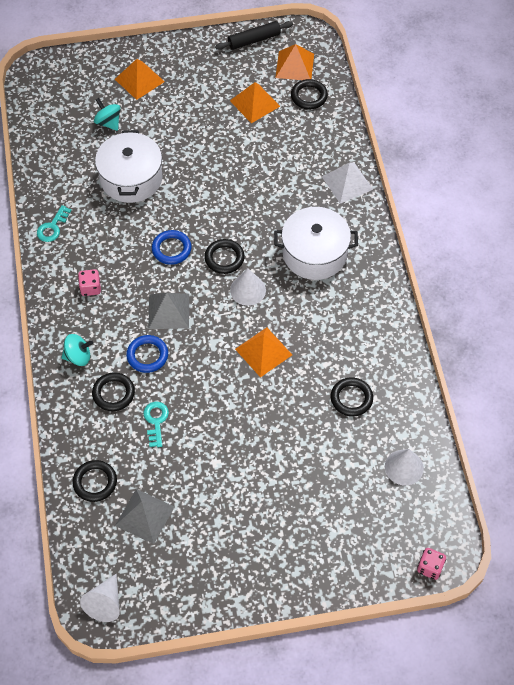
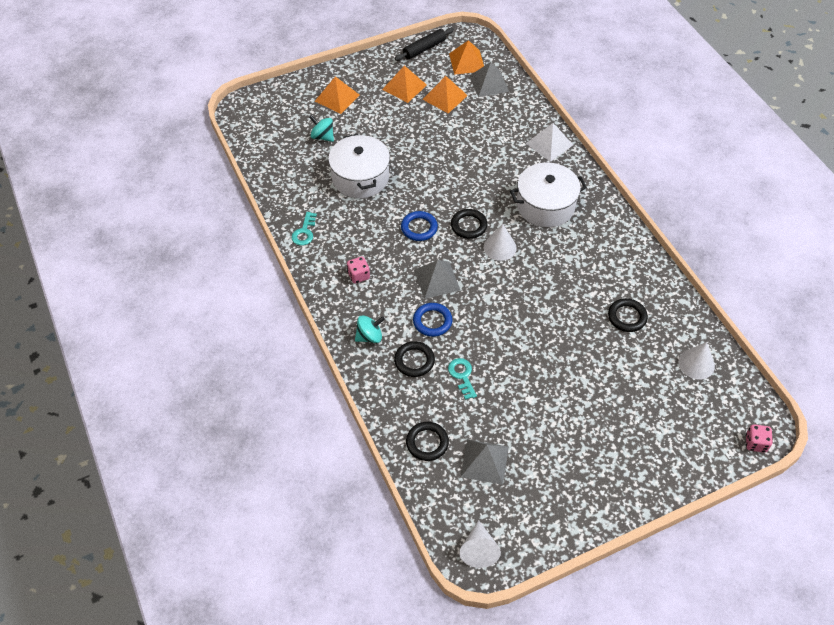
camera: 15 degrees left, 5 degrees down
(263, 352) = (534, 295): orange pyramid -> orange pyramid (404, 87)
(309, 96) = (489, 83): black ring -> grey pyramid

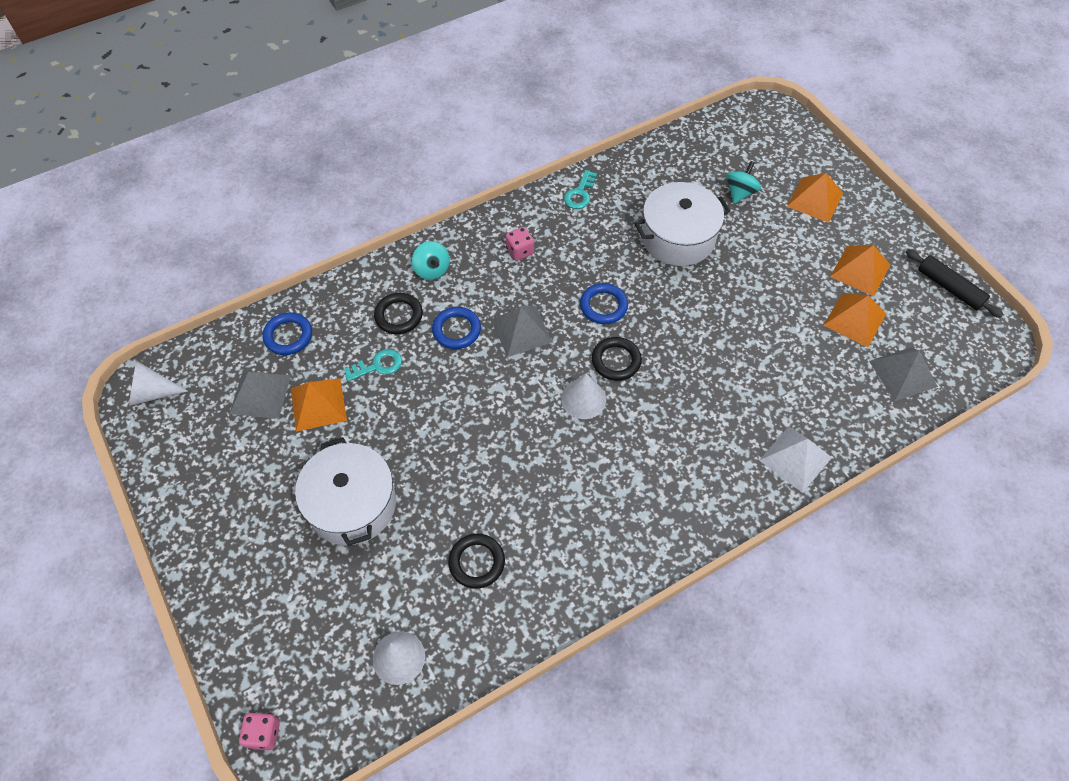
camera: 85 degrees right, 5 degrees up
(304, 232) = (580, 193): turquoise key -> turquoise key turned 75 degrees counterclockwise
(427, 443) = (288, 336): black ring -> blue ring
(467, 62) = (940, 343): orange pyramid -> orange pyramid (318, 404)
(545, 205) = (669, 454): white pot -> white pot (352, 504)

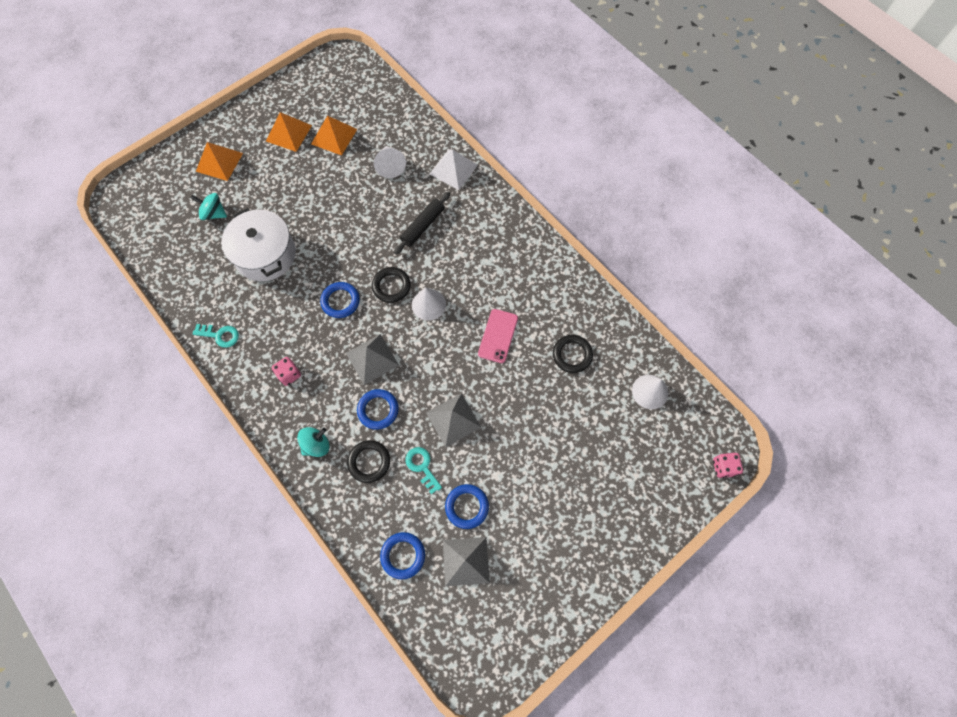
camera: 100 degrees left, 10 degrees up
(152, 393) = (481, 665): white cone -> white cone (390, 166)
(318, 404) = (467, 506): orange pyramid -> blue ring
(352, 504) = (548, 453): white pot -> none
(523, 473) = (498, 336): none -> pink phone
(903, 373) = (376, 109): grey pyramid -> grey pyramid (453, 419)
(949, 288) = (300, 81): black rolling pin -> black rolling pin (423, 226)

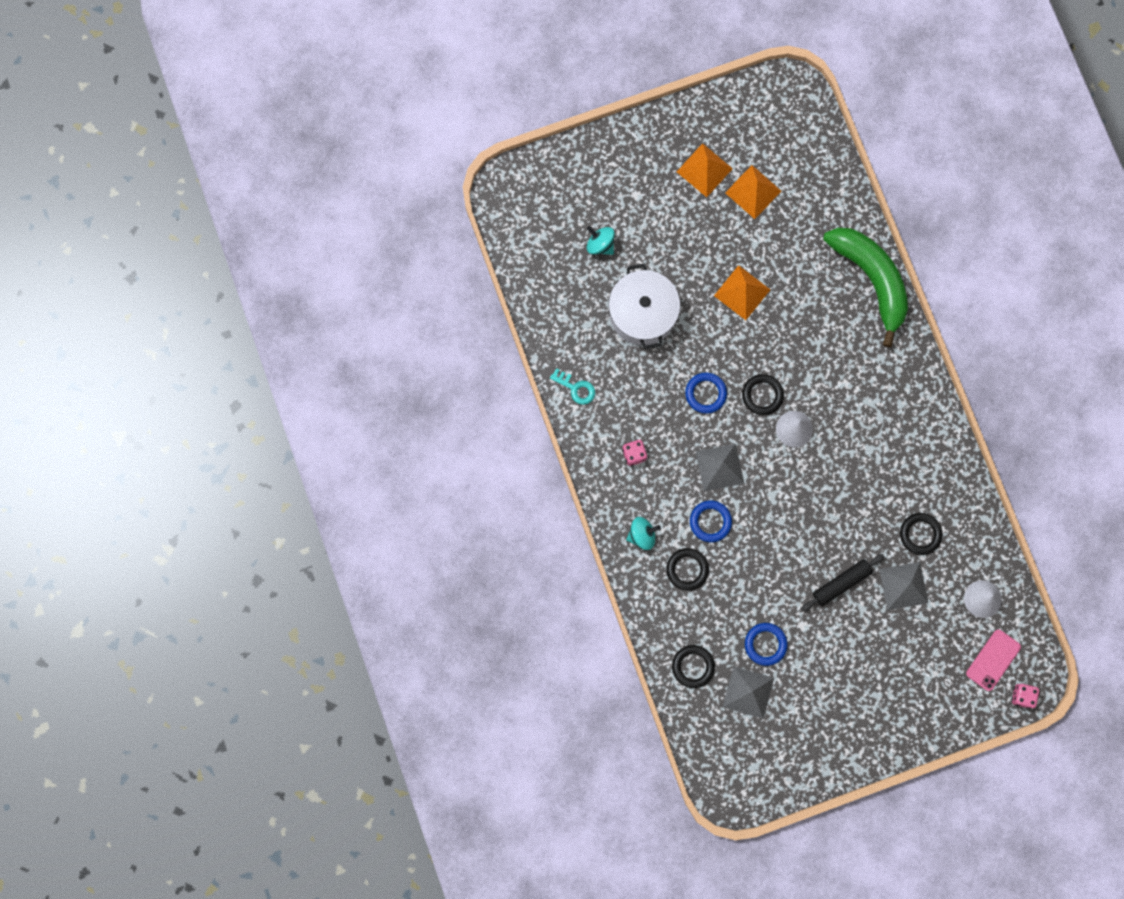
camera: 20 degrees right, 10 degrees up
(219, 162) = (620, 181): orange pyramid -> orange pyramid (742, 292)
(390, 166) = (804, 251): white cone -> none
(403, 555) = (693, 666): blue ring -> black ring
(422, 467) = (735, 592): turquoise key -> none
(423, 226) = (816, 337): black rolling pin -> black rolling pin (841, 583)
(453, 169) = (871, 279): white pyramid -> green banana
(453, 419) = (780, 557): grey pyramid -> grey pyramid (903, 586)
(498, 336) = (853, 487): pink phone -> pink phone (993, 660)

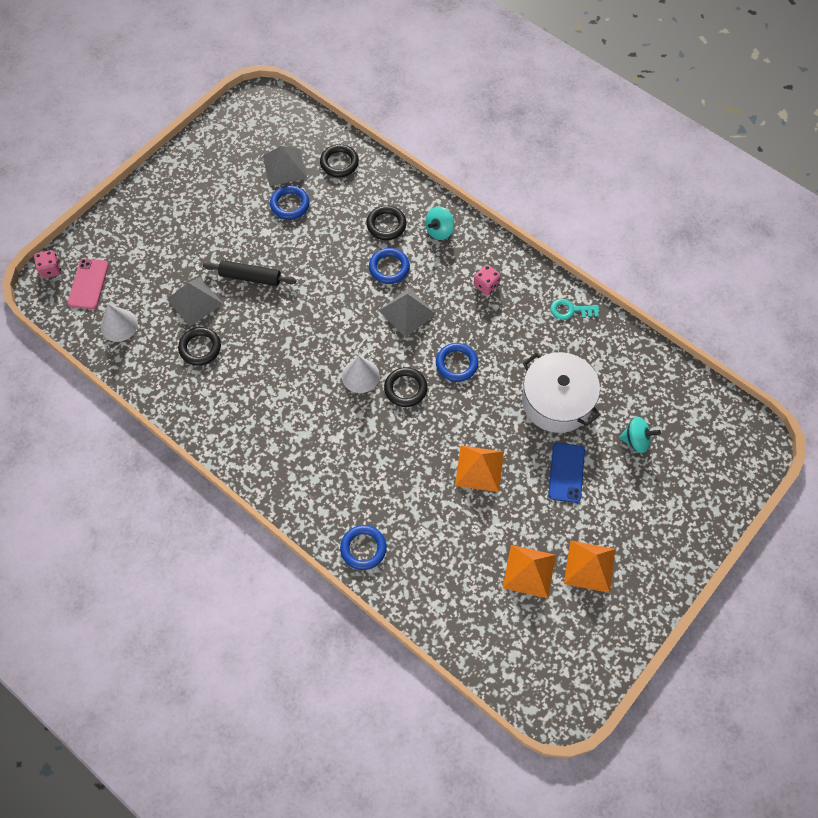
camera: 150 degrees right, 15 degrees down
(674, 250) = (566, 472): none -> blue phone
(841, 583) = (250, 277): black rolling pin -> black rolling pin turned 75 degrees clockwise
(871, 279) = (363, 548): green banana -> blue ring

